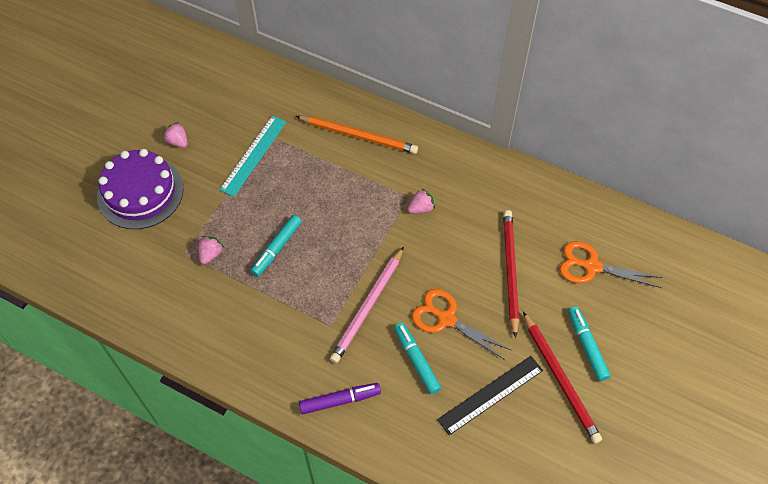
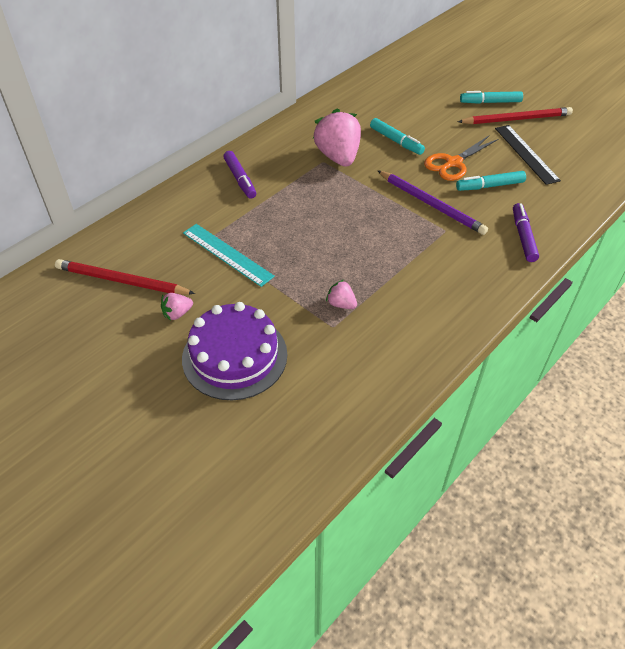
camera: 75 degrees left, 10 degrees down
(277, 248) = (350, 253): turquoise marker -> turquoise marker (396, 141)
(358, 136) = (240, 179): orange pencil -> purple marker
(368, 307) = (431, 204): pink pencil -> purple pencil
(421, 208) = (338, 157): pink strawberry -> pink strawberry, size x2.17
(510, 271) = (416, 123): red pencil -> red pencil (122, 281)
(592, 266) = (422, 86): orange scissors -> none

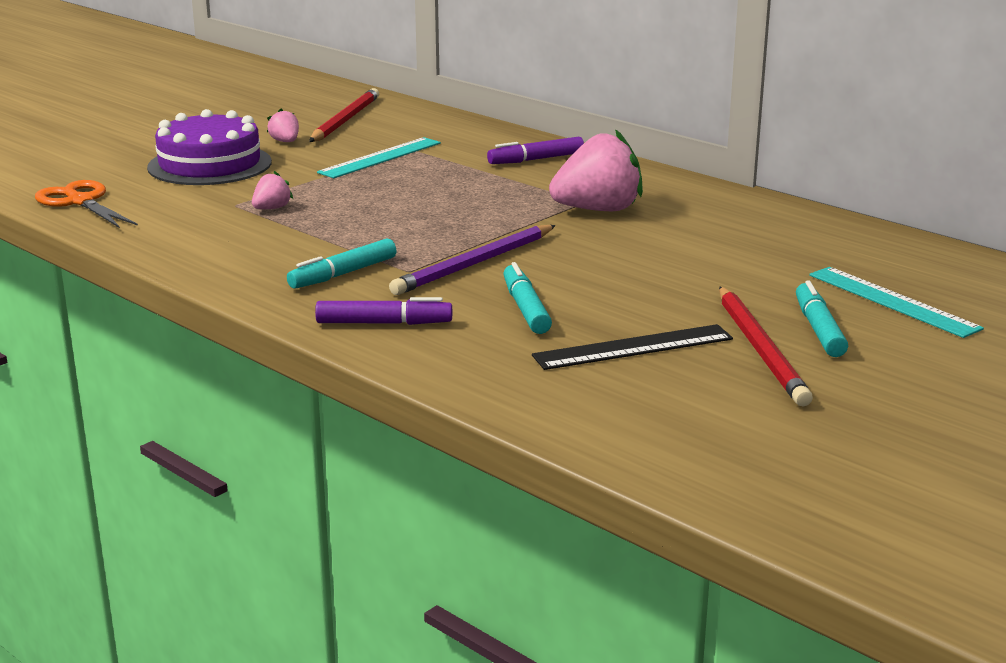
camera: 90 degrees right, 25 degrees down
(396, 141) = (652, 247): turquoise marker -> turquoise marker (343, 274)
(453, 80) = (892, 301): none -> turquoise ruler
(453, 163) = (592, 285): orange scissors -> orange scissors (80, 201)

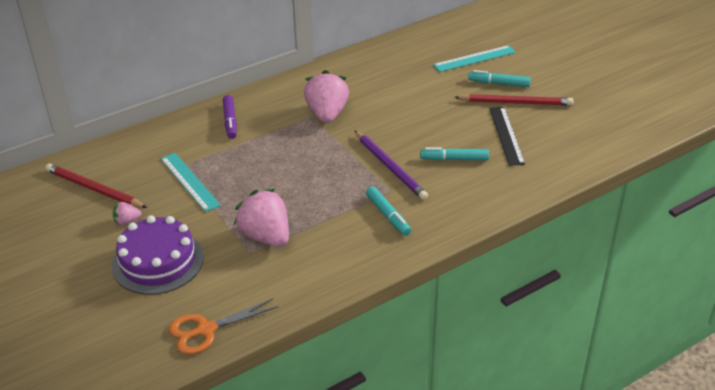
camera: 75 degrees left, 15 degrees up
(272, 208) = (266, 236): pink strawberry -> pink strawberry, size x2.17
(384, 323) = (460, 207): purple marker -> none

